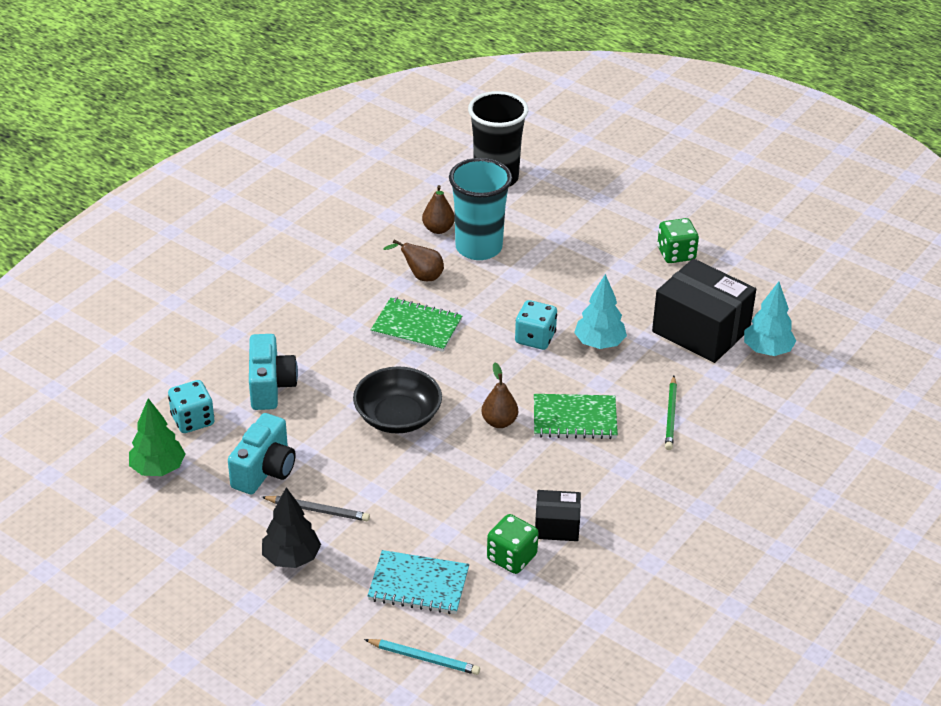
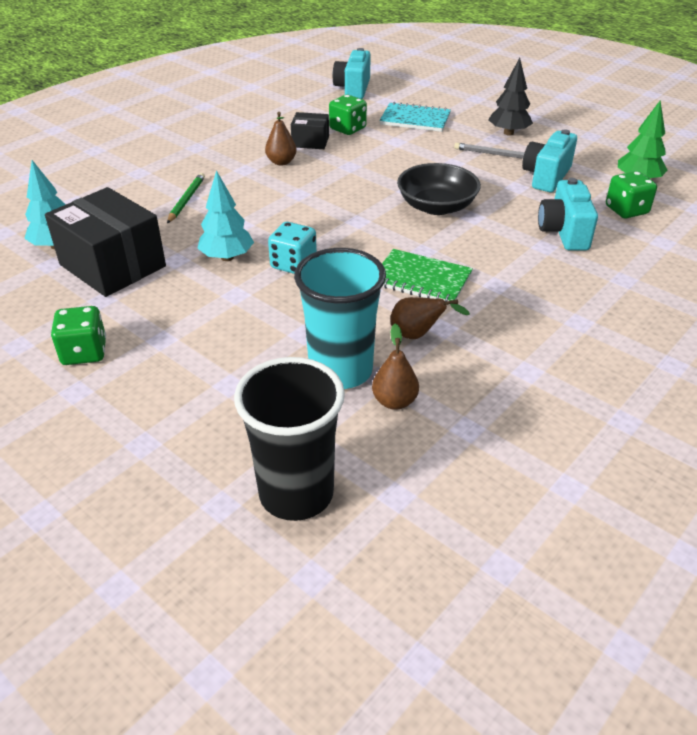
camera: 175 degrees left, 0 degrees up
(193, 420) = (626, 210): turquoise dice -> green dice
(424, 658) = (411, 93): turquoise pencil -> none
(499, 422) = (344, 200): brown pear -> brown pear (281, 162)
(516, 667) = (353, 89): none -> turquoise camera
(574, 419) = (275, 200): green notebook -> none

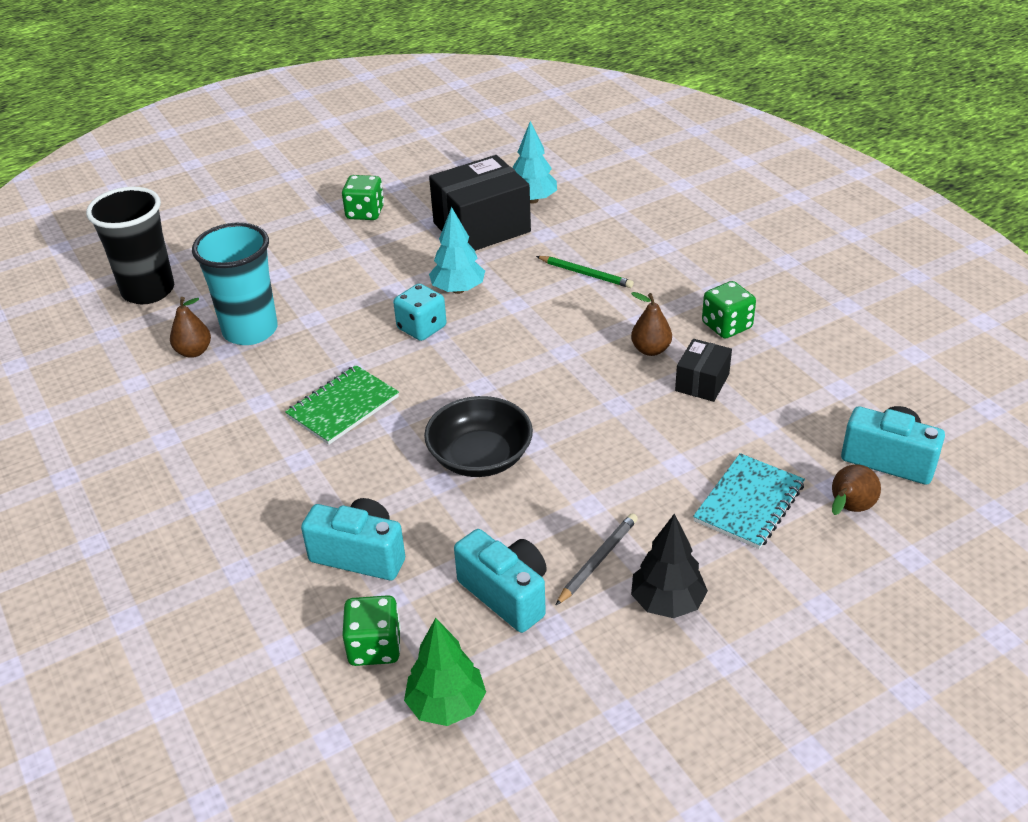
camera: 110 degrees right, 0 degrees up
(347, 129) = (734, 424): green dice -> green dice (726, 326)
(417, 335) = (262, 383): brown pear -> brown pear (849, 509)

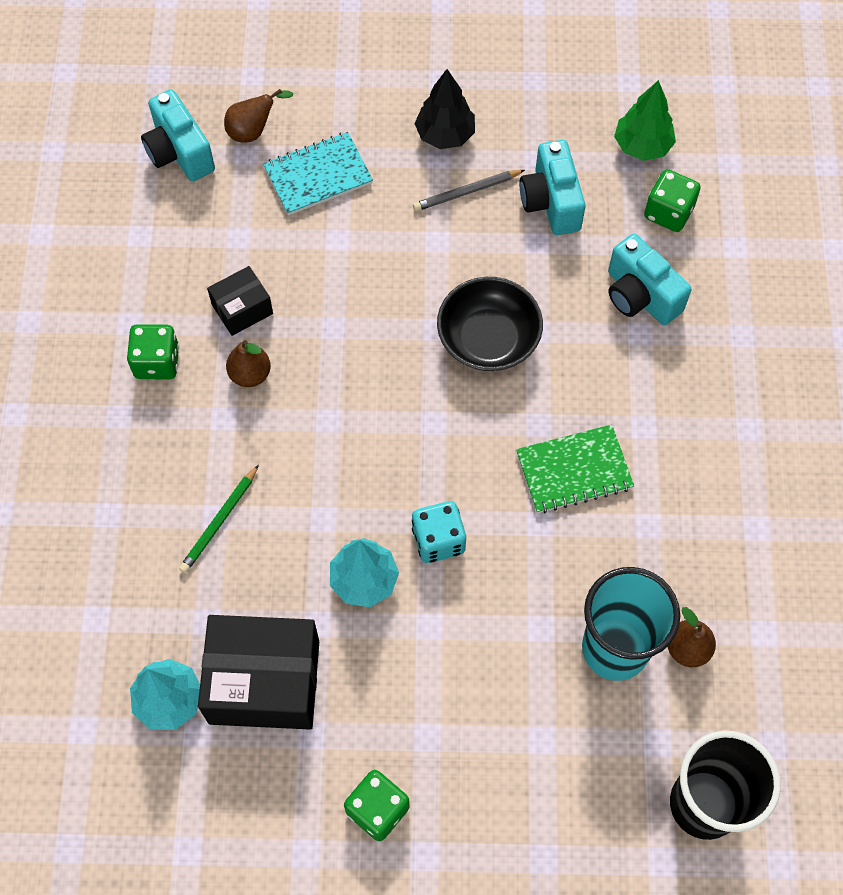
camera: 150 degrees left, 25 degrees up
(585, 274) = (219, 521): green pencil -> green pencil turned 120 degrees counterclockwise

